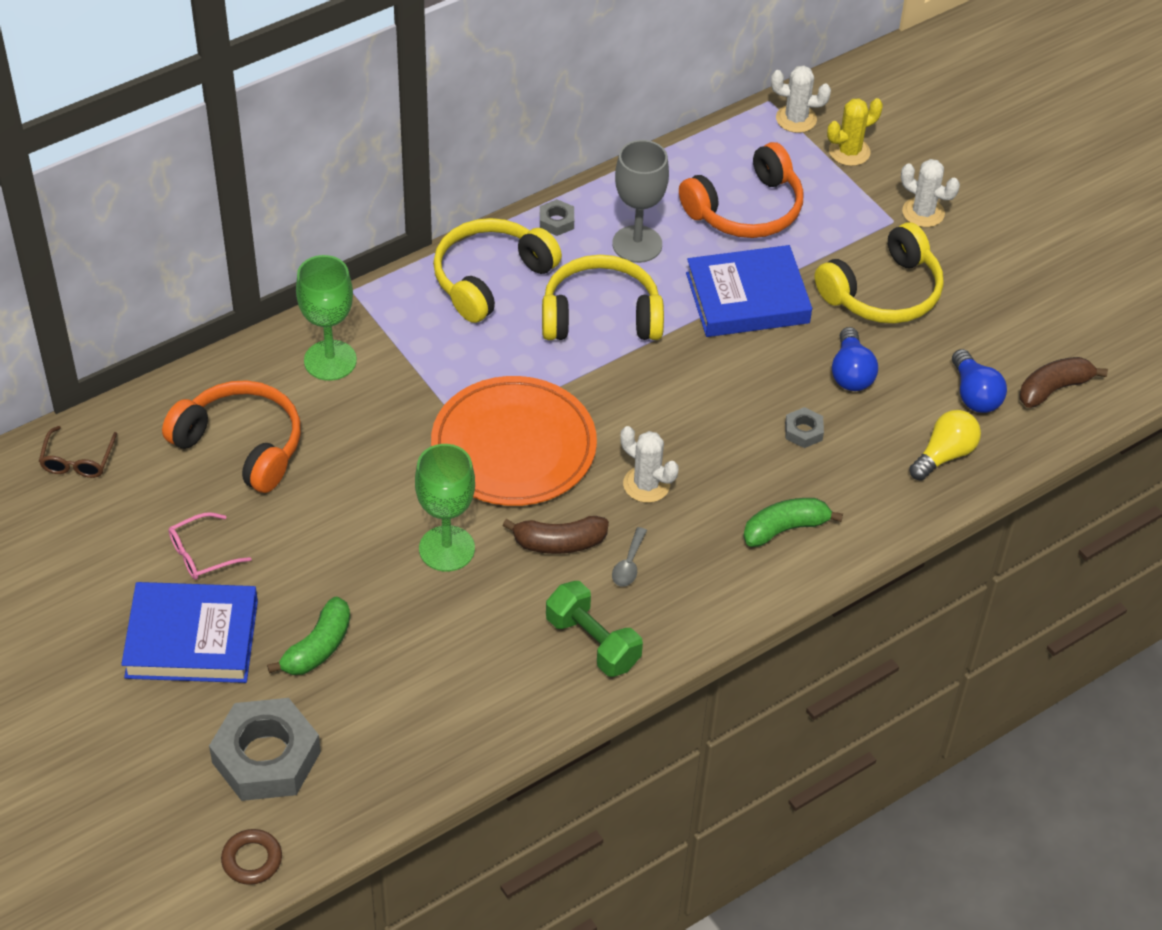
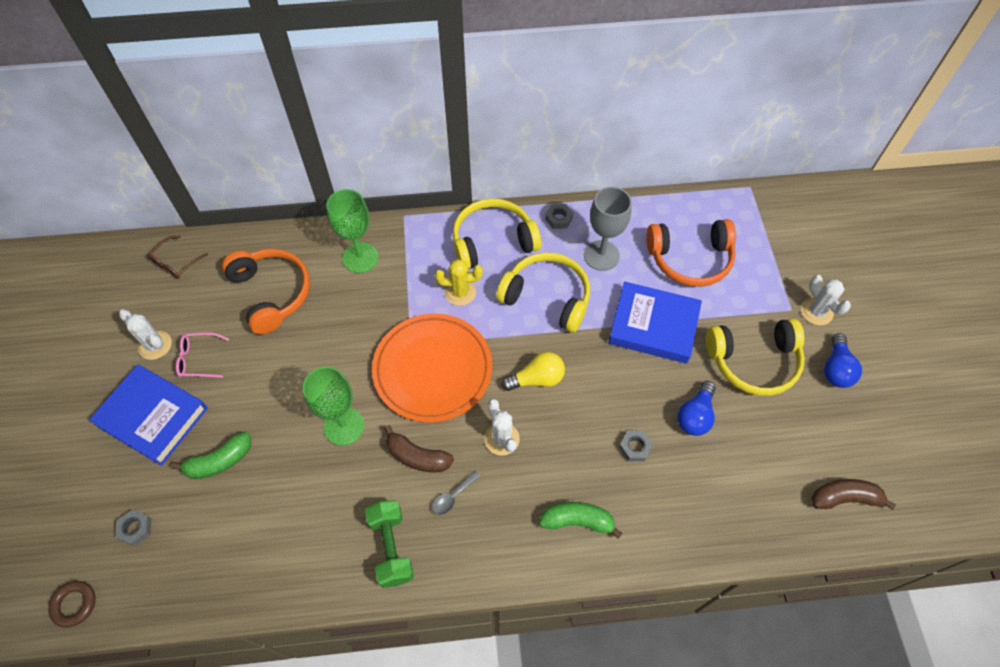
camera: 30 degrees right, 10 degrees up
(266, 757) = (135, 529): grey nut -> grey nut, size x0.44
(796, 119) = (761, 207): white cactus -> white cactus (155, 345)
(849, 152) = (786, 245): yellow cactus -> yellow cactus (460, 292)
(944, 455) = (729, 515): yellow light bulb -> yellow light bulb (537, 379)
(974, 394) = (779, 475): blue light bulb -> blue light bulb (836, 369)

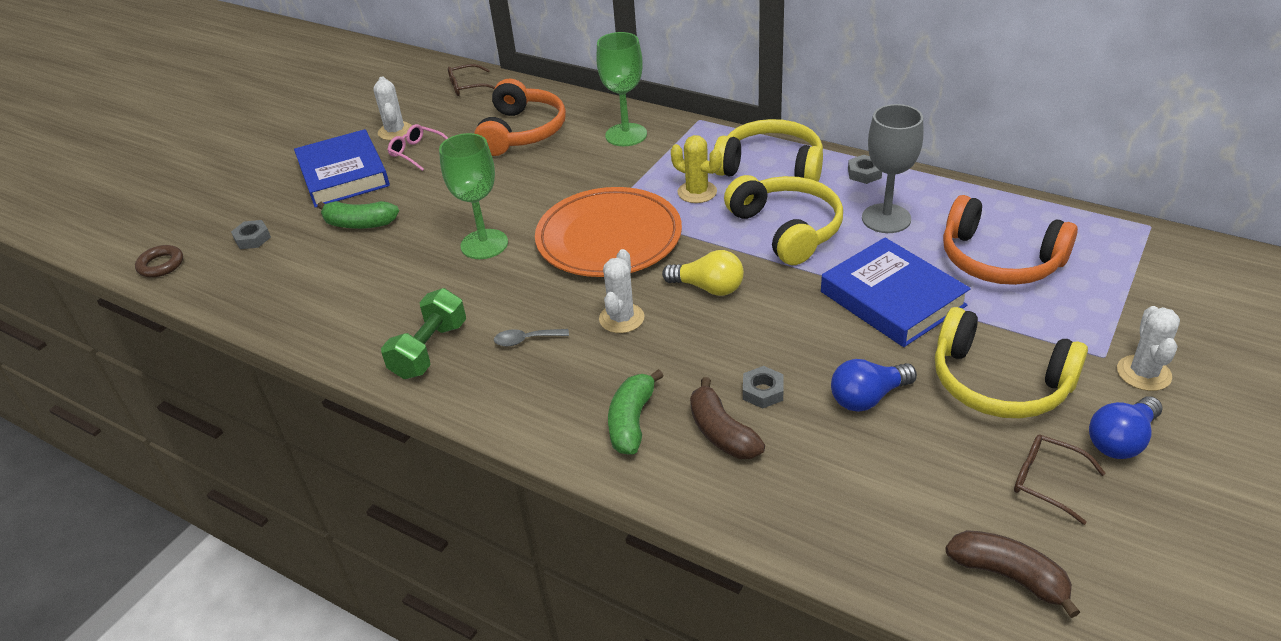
camera: 40 degrees right, 20 degrees down
(417, 456) = (525, 295): brown banana -> brown banana (721, 432)
(577, 521) = (632, 421): green banana -> green banana turned 120 degrees counterclockwise
(821, 421) = (1047, 481): none -> brown glasses

